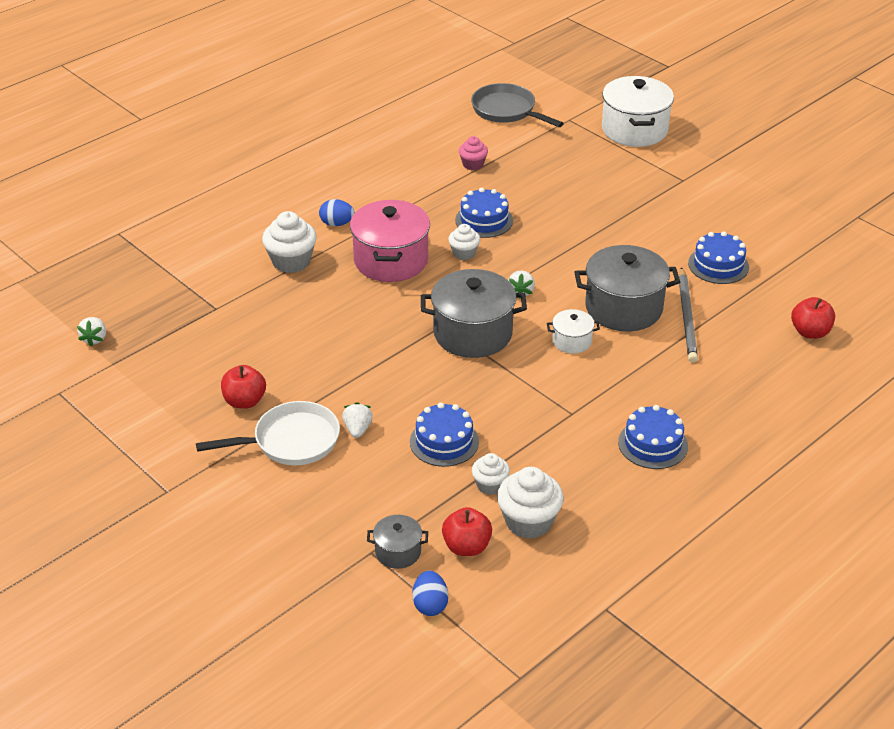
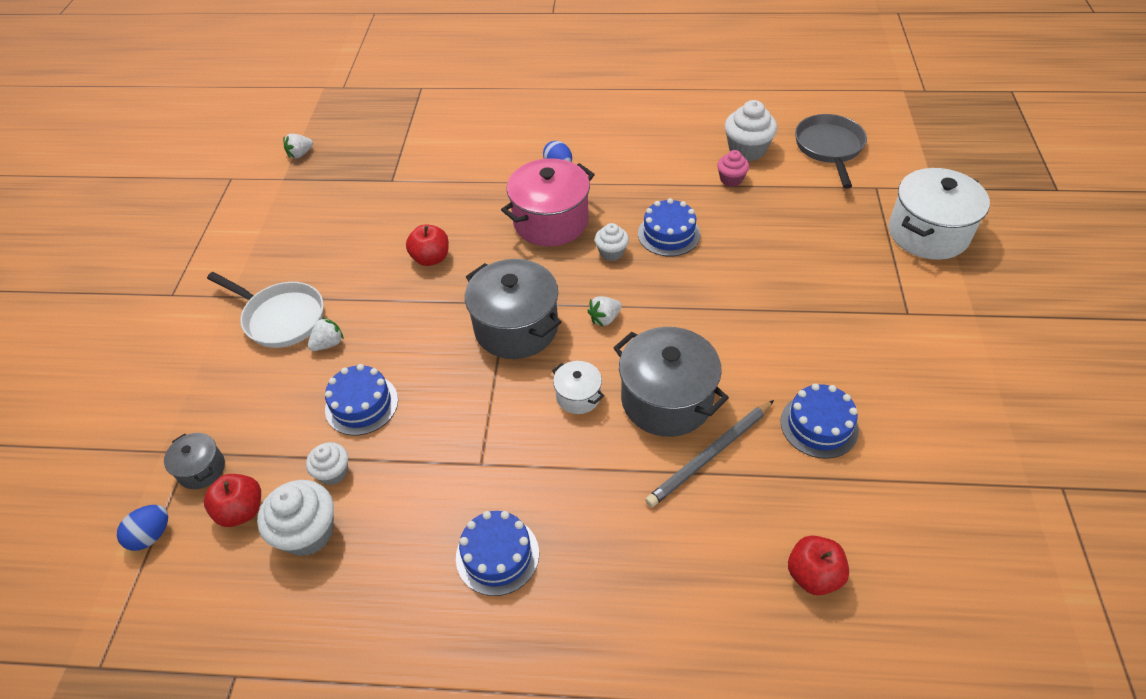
camera: 50 degrees right, 10 degrees up
(244, 401) = (303, 264): red apple -> red apple (431, 258)
(291, 261) = (486, 176): white cupcake -> white cupcake (747, 150)

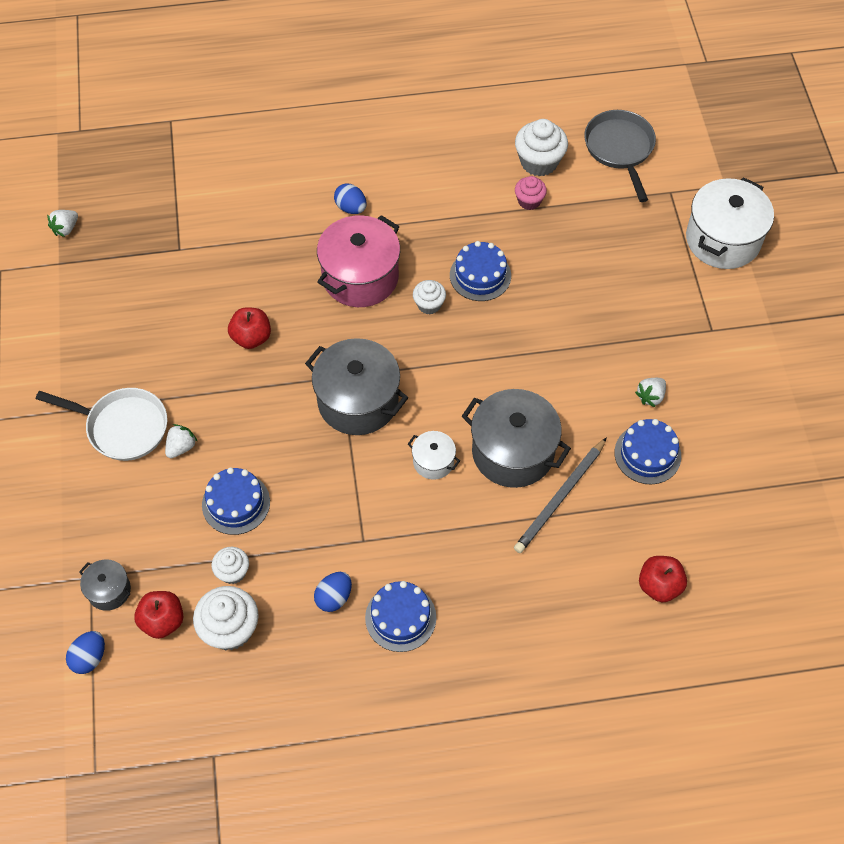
camera: 15 degrees left, 10 degrees up
(430, 519) = (334, 597): none -> blue egg
(604, 319) = (439, 378): white strawberry -> white strawberry (650, 396)

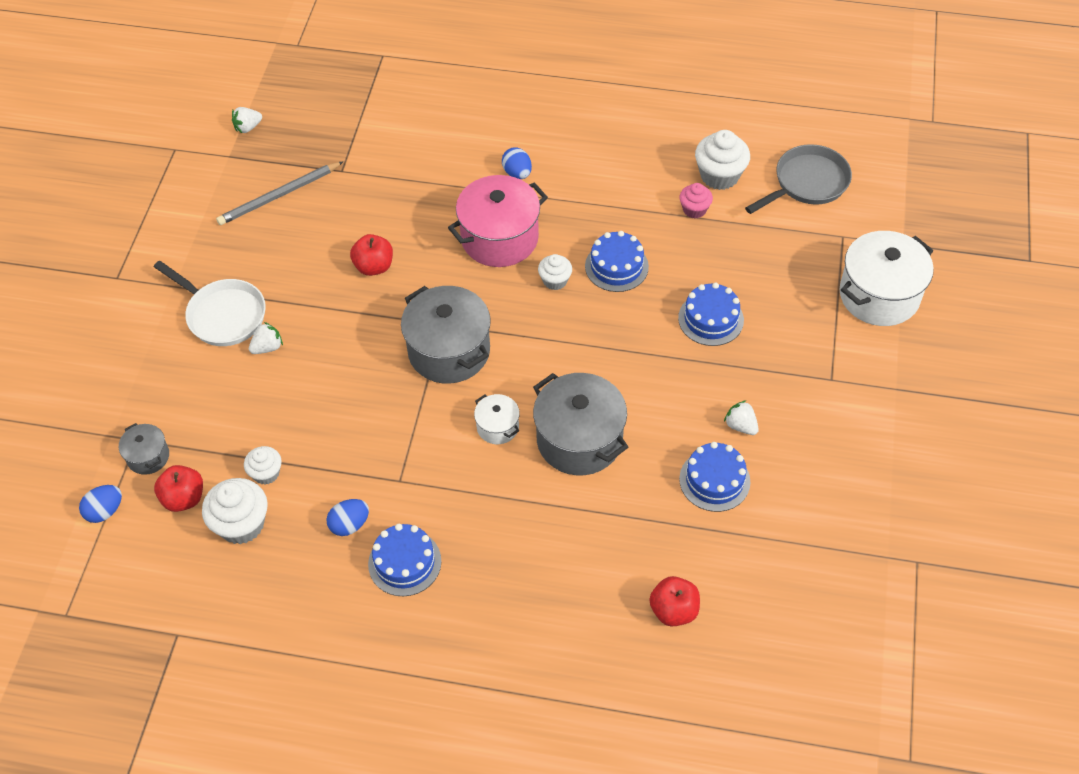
camera: 20 degrees right, 5 degrees down
(236, 503) = (295, 412): blue cake -> blue cake (710, 319)
(560, 498) = (608, 496): grey pencil -> grey pencil (279, 196)
(620, 149) = (807, 183): grey pan -> grey pan turned 45 degrees clockwise
(650, 396) = (740, 426): white strawberry -> white strawberry turned 75 degrees clockwise

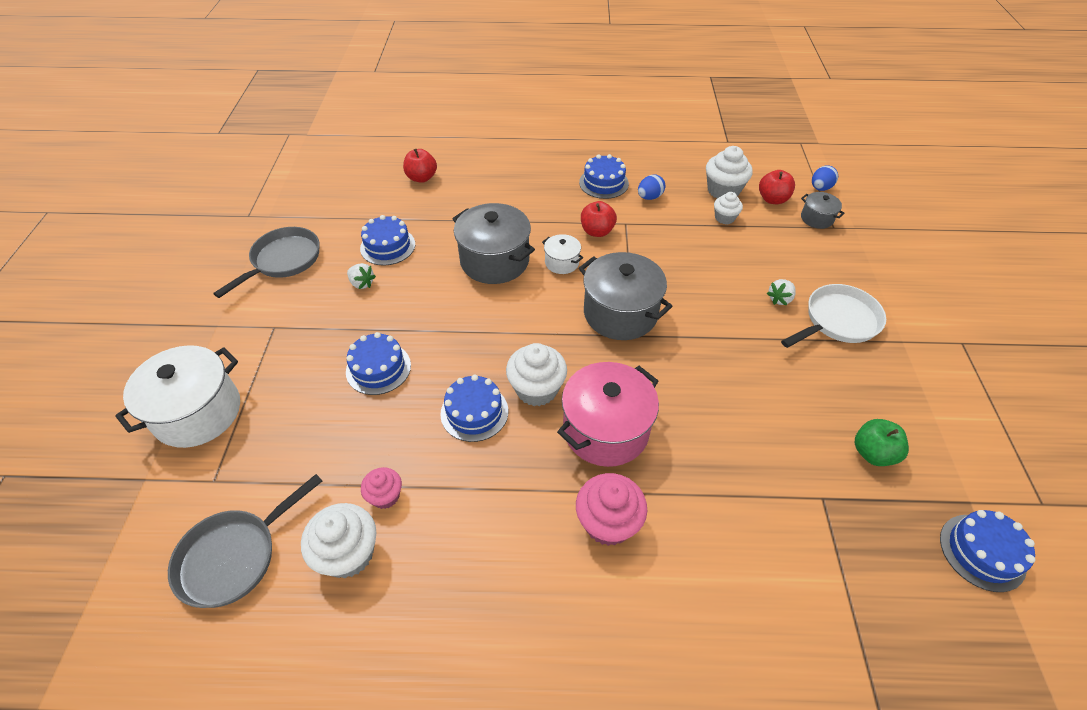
camera: 170 degrees right, 5 degrees down
(223, 315) = (838, 321): white pan -> white pan turned 120 degrees clockwise
(248, 127) = (982, 552): white strawberry -> blue cake
(279, 196) = (872, 453): grey pencil -> green apple
(374, 266) = (724, 382): red apple -> red apple (597, 231)
(517, 173) = (608, 522): blue egg -> pink cupcake
(555, 280) = (536, 389): white cupcake -> white cupcake, size x1.68
(845, 473) = (283, 260): none -> grey pan

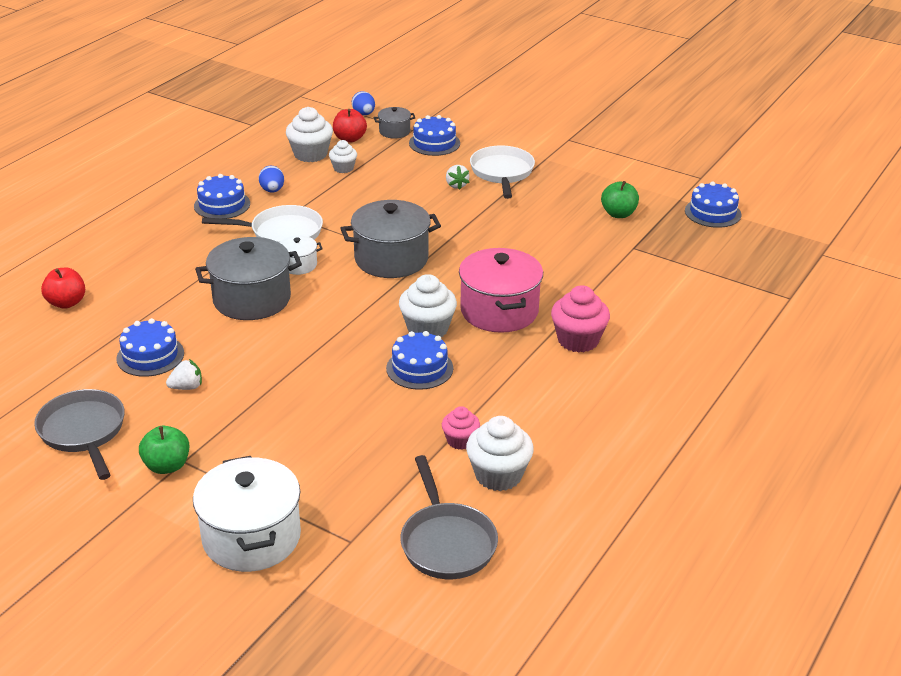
camera: 60 degrees left, 15 degrees down
(264, 321) = (167, 466): none -> green apple
(378, 368) = (314, 407): blue cake -> blue cake (434, 143)
(597, 231) = (281, 233): red apple -> white pan

